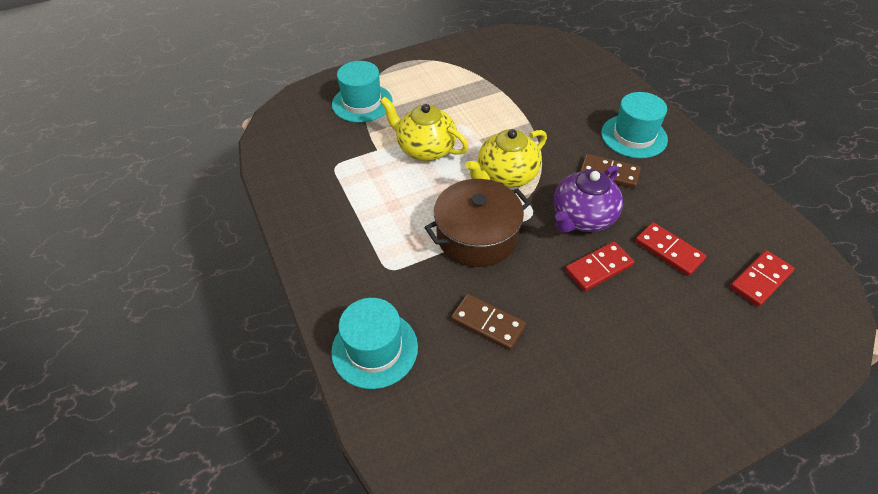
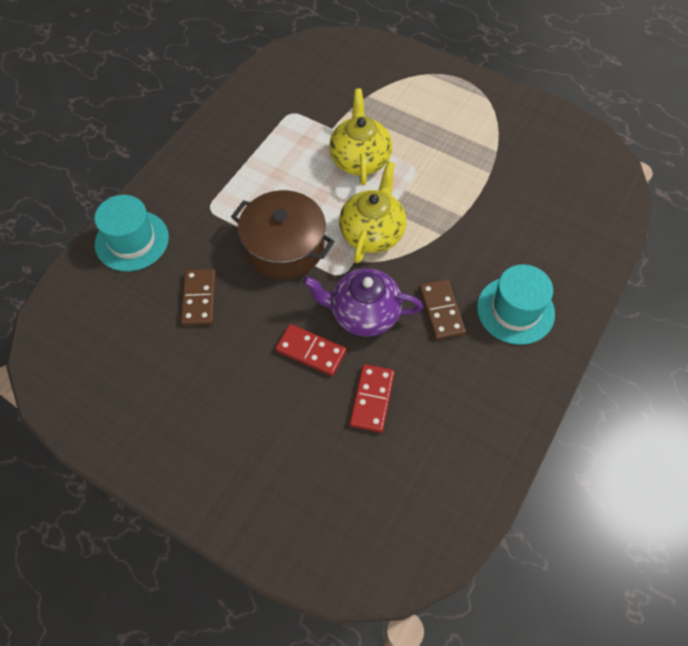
camera: 55 degrees right, 10 degrees up
(362, 103) = (381, 85): turquoise hat -> none
(506, 176) = (372, 233): yellow teapot -> yellow teapot turned 90 degrees clockwise
(760, 280) = (389, 490): red domino -> none

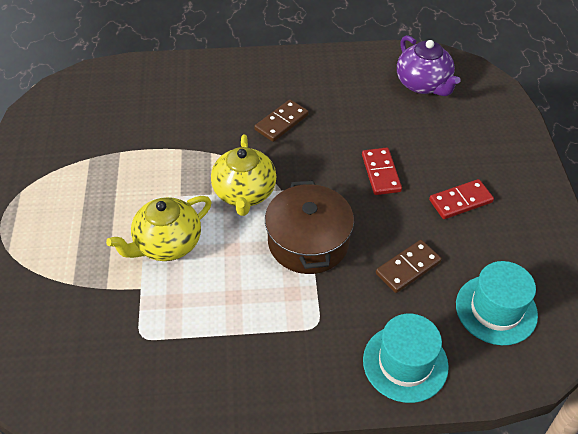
camera: 125 degrees left, 10 degrees down
(363, 314) = (323, 161): purple teapot -> purple teapot (423, 84)
(372, 233) = (244, 193): yellow teapot -> yellow teapot turned 75 degrees counterclockwise
(372, 399) = (382, 124): red domino -> red domino (460, 201)
(515, 310) = (246, 88): turquoise hat -> turquoise hat (496, 309)

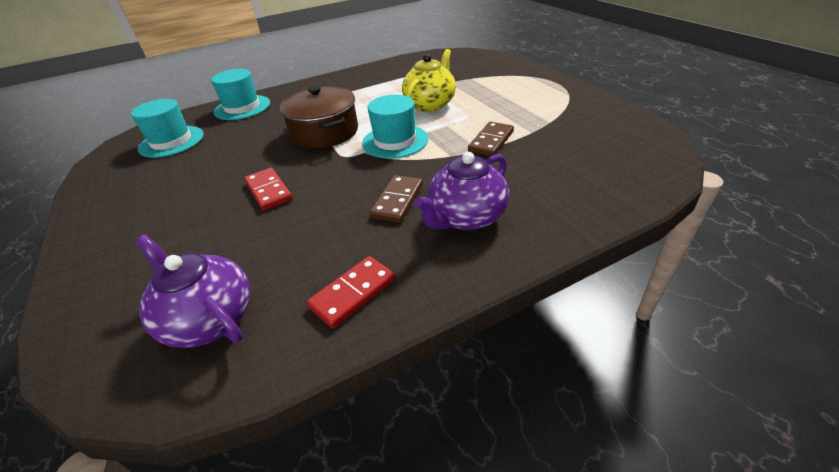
camera: 160 degrees right, 10 degrees down
(244, 193) = (395, 141): yellow teapot -> turquoise hat
(245, 92) = (466, 217): none -> purple teapot
(408, 268) = (239, 142): brown domino -> brown domino (491, 141)
(460, 201) = (183, 194): red domino -> red domino (353, 293)

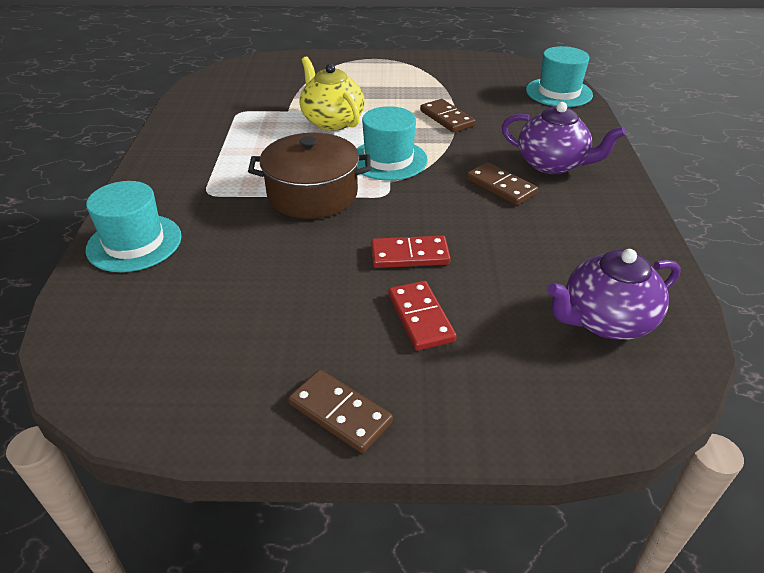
camera: 65 degrees left, 0 degrees up
(95, 220) = (340, 413): none -> brown domino
(171, 141) = (161, 325): turquoise hat -> turquoise hat (559, 92)
(353, 293) = (614, 238): red domino -> red domino (421, 318)
(466, 217) = (552, 164): purple teapot -> purple teapot turned 45 degrees counterclockwise

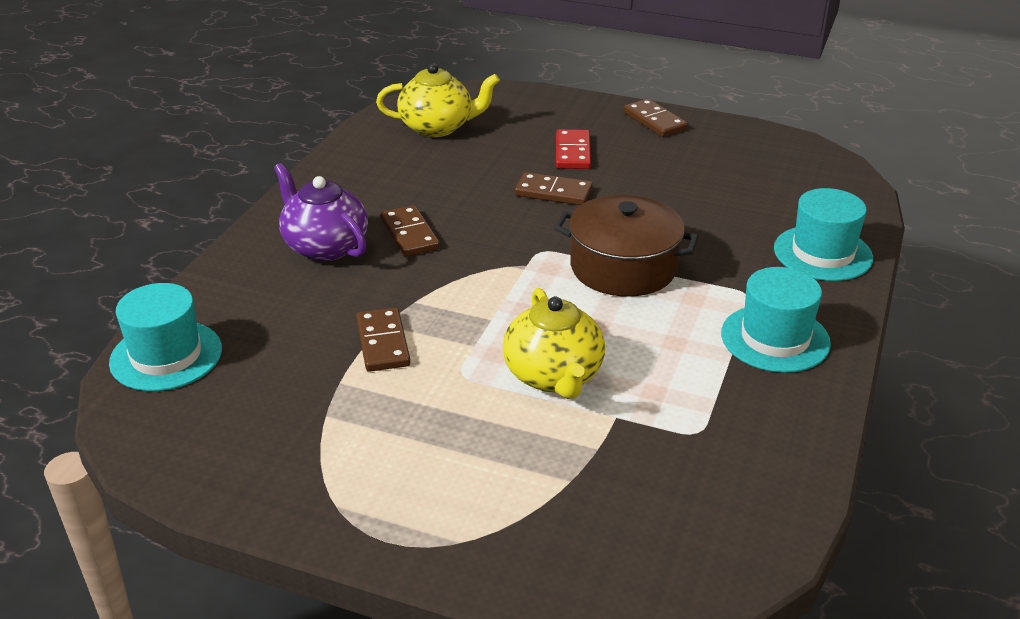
camera: 160 degrees left, 5 degrees down
(388, 160) = (511, 293): turquoise hat -> turquoise hat (775, 338)
(409, 255) = (553, 192): red domino -> brown domino
(605, 321) = (437, 127): purple teapot -> yellow teapot

